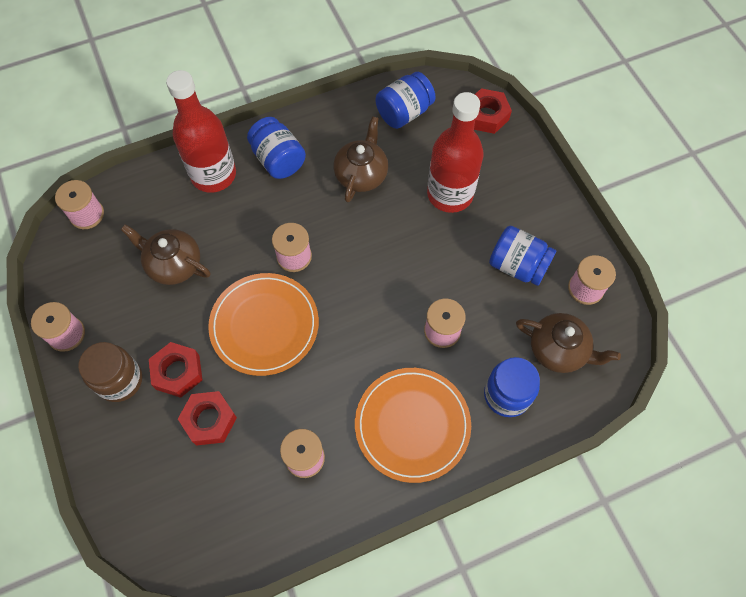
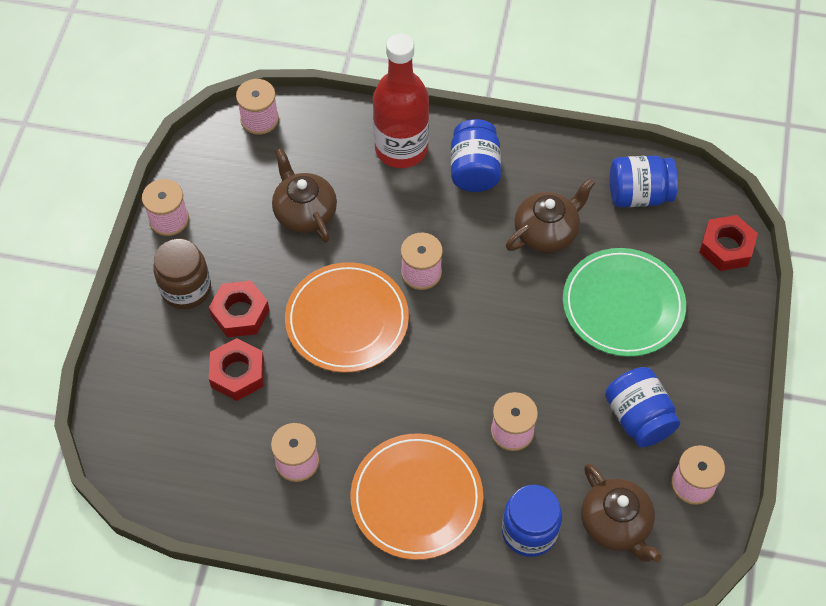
camera: 35 degrees right, 5 degrees down
(450, 194) = (623, 305): red bottle -> green plate

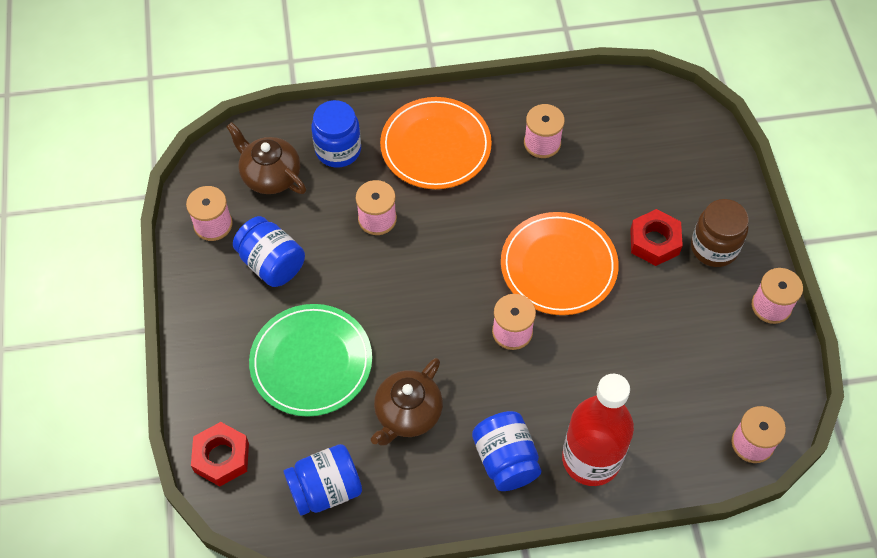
camera: 160 degrees right, 0 degrees up
(237, 373) = (627, 192): red nut -> none
(304, 212) = (650, 355): brown teapot -> none

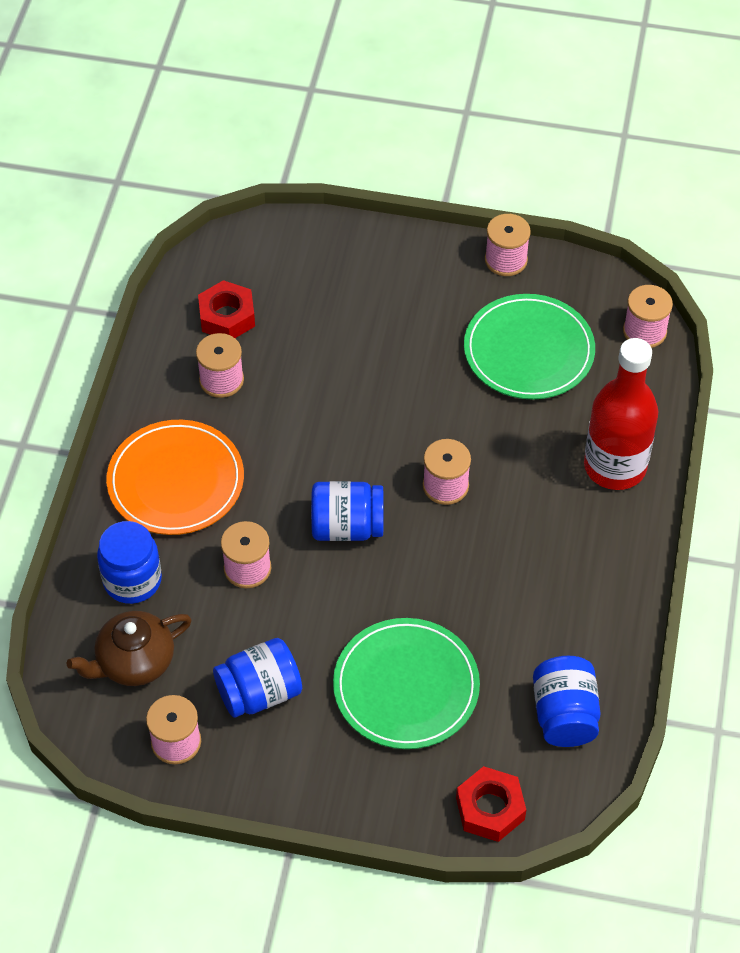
camera: 70 degrees left, 5 degrees down
(407, 414) = (505, 612): brown teapot -> none
(505, 460) = (589, 539): blue jar -> blue jar (347, 526)
(558, 266) = (384, 418): orange plate -> none
(654, 242) = (392, 326): red nut -> red nut (227, 317)
(681, 353) = (528, 351): none -> green plate
(714, 247) = (420, 279): brown jar -> none

